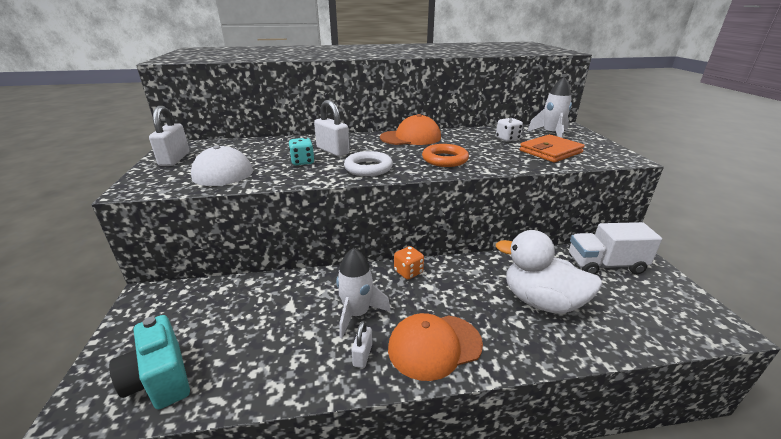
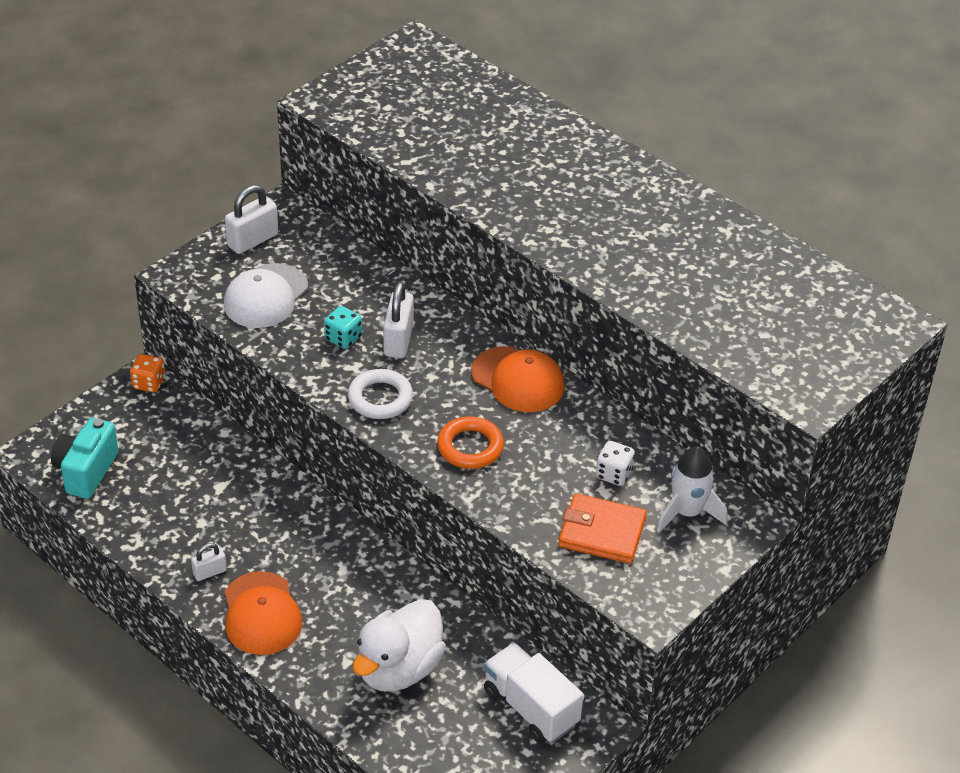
camera: 50 degrees right, 15 degrees up
(357, 314) = (253, 539): white rocket -> none
(408, 272) = (351, 541): orange dice -> orange dice (149, 383)
(434, 346) = (261, 614): orange cap -> orange cap turned 135 degrees counterclockwise
(541, 301) = (399, 669): white duck -> white duck turned 135 degrees counterclockwise

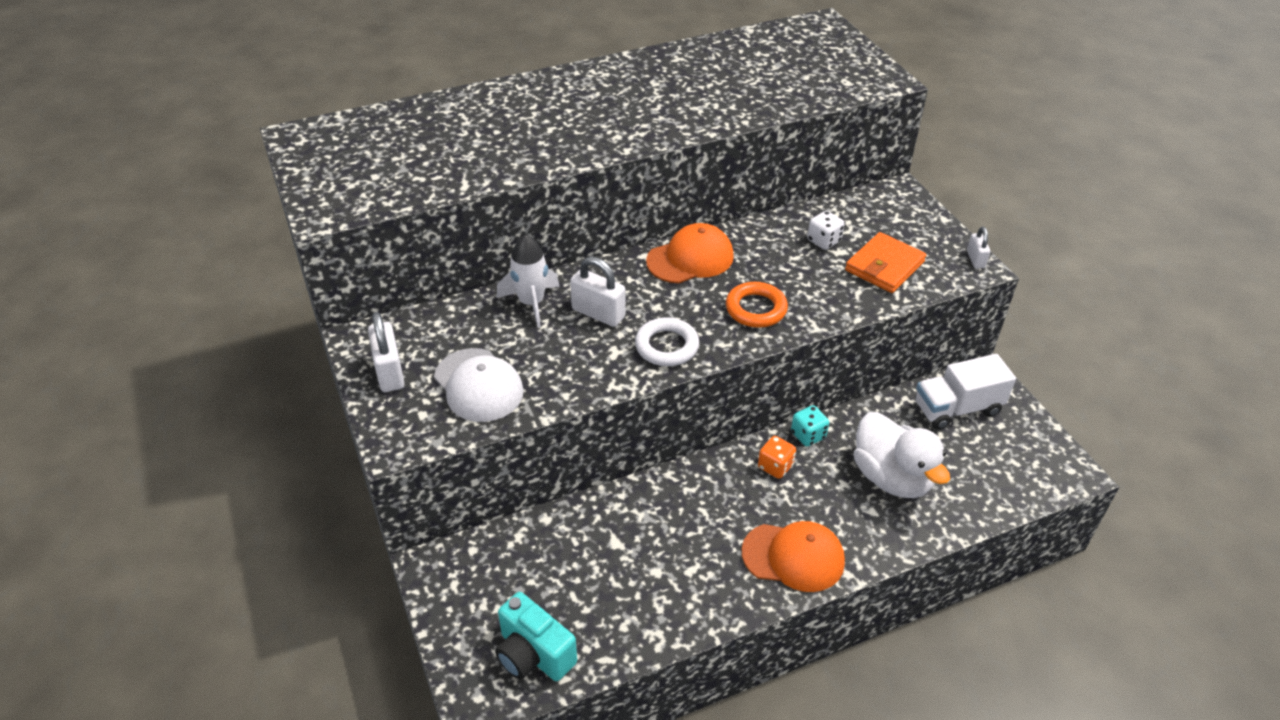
camera: 65 degrees left, 0 degrees up
(149, 383) = (439, 562): orange dice -> orange dice (775, 466)
(210, 572) = (725, 583): white padlock -> white padlock (975, 259)
(343, 338) = (573, 348): turquoise dice -> turquoise dice (808, 435)
(687, 512) = (880, 218): white rocket -> white rocket (531, 303)

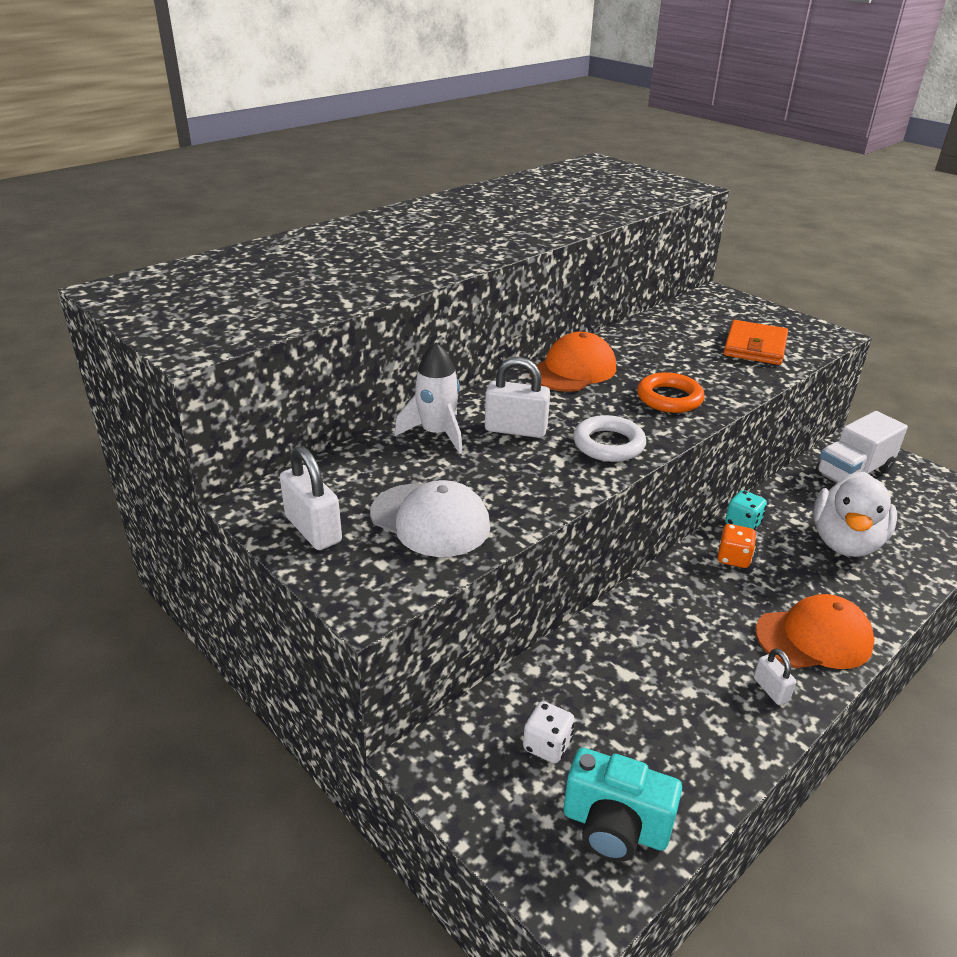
camera: 20 degrees left, 10 degrees down
(823, 241) = (685, 337): white dice -> white dice (547, 745)
(891, 477) = (845, 542): white duck -> white duck turned 75 degrees clockwise
(975, 259) = (825, 330): white padlock -> white padlock (771, 689)

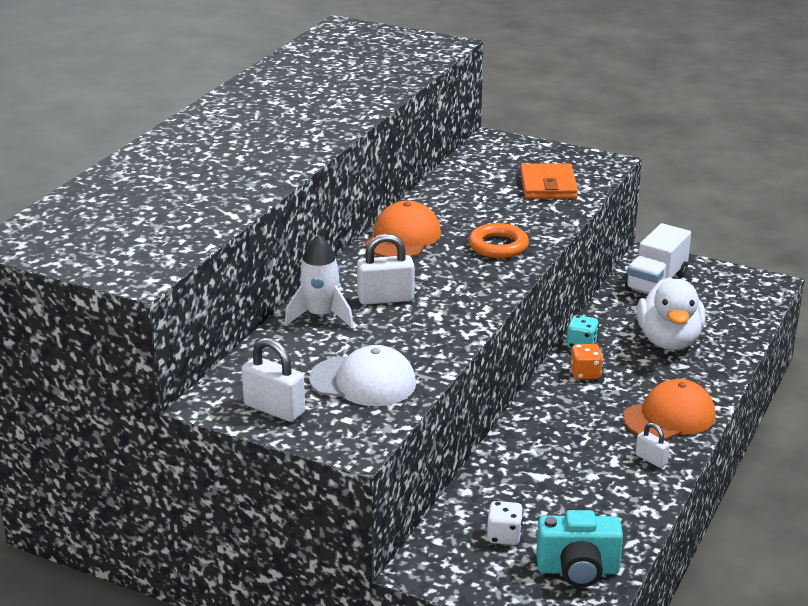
camera: 20 degrees left, 5 degrees down
(608, 444) = (469, 294): white ring -> none

